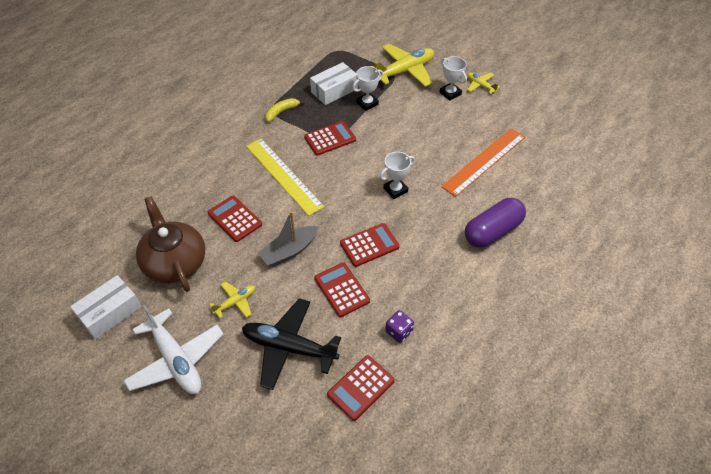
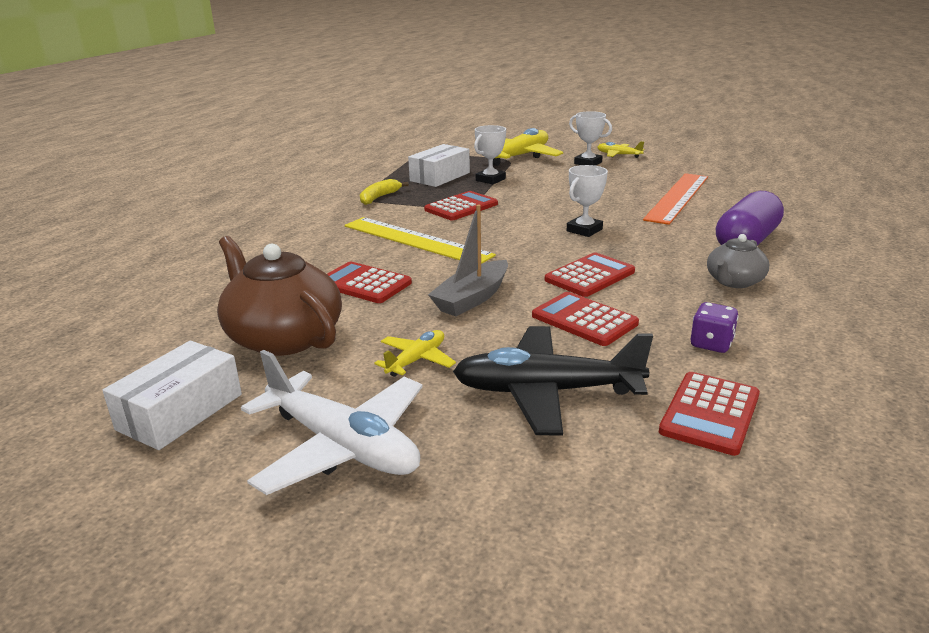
camera: 15 degrees left, 25 degrees down
(453, 274) = (734, 281): none -> grey teapot

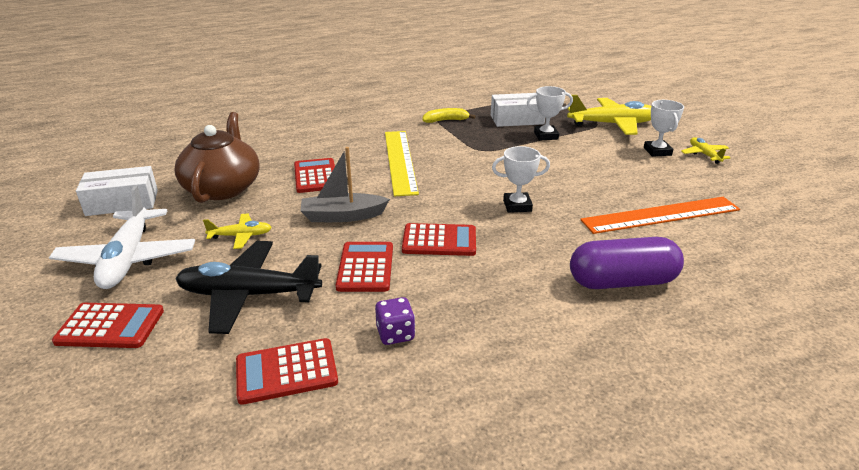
camera: 45 degrees right, 5 degrees up
(461, 207) = (478, 149): red calculator -> red calculator (110, 326)
(546, 392) = (249, 295): black plane -> black plane turned 45 degrees counterclockwise
(734, 281) = (525, 305): grey teapot -> none

